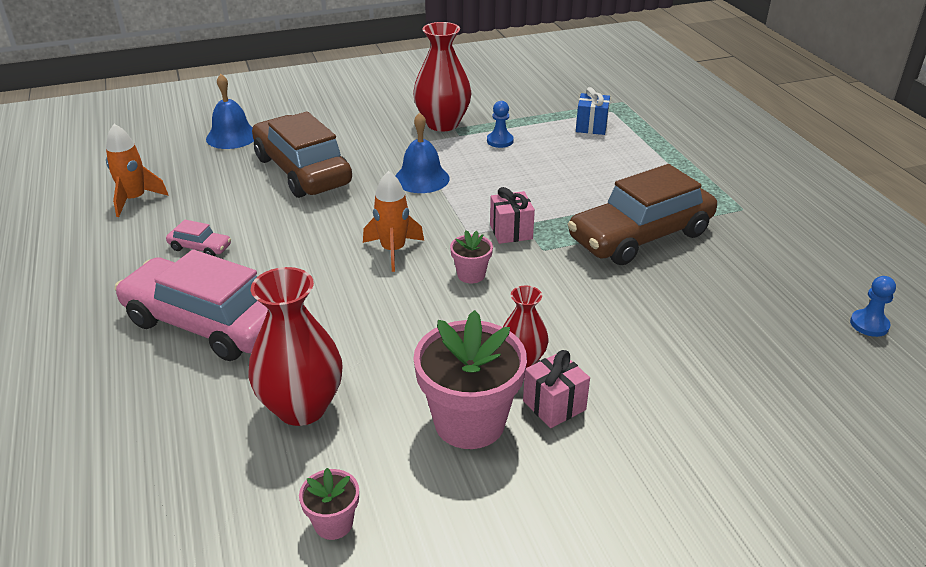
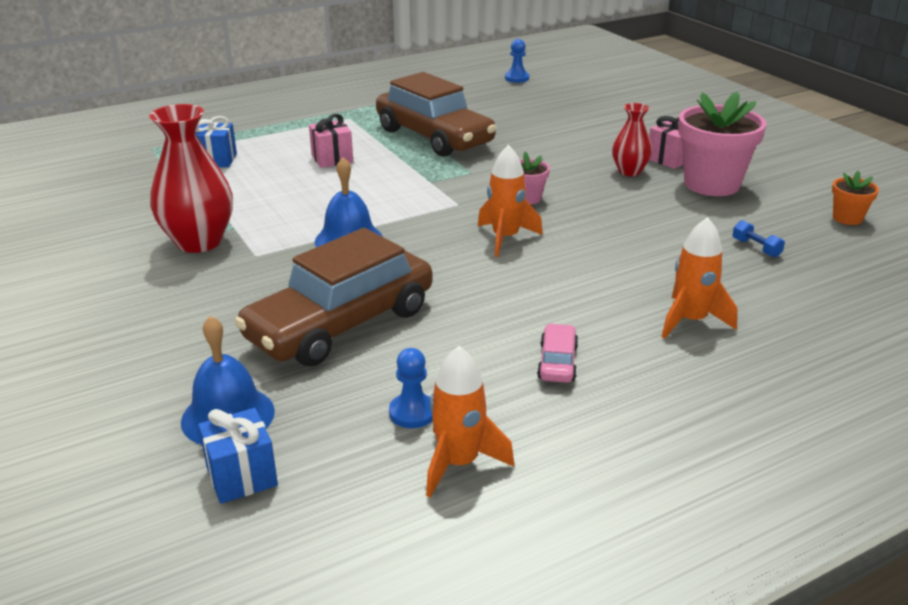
camera: 100 degrees left, 5 degrees down
(179, 140) = (241, 476): none -> blue gift
(206, 323) = (691, 321): pink car -> orange rocket
(302, 407) = (756, 248): red vase -> blue dumbbell
(333, 523) = (847, 218): pink flower pot -> orange flower pot
(500, 141) = (250, 204): blue pawn -> blue pawn (412, 412)
(511, 232) = (447, 186): pink gift -> pink gift (332, 159)

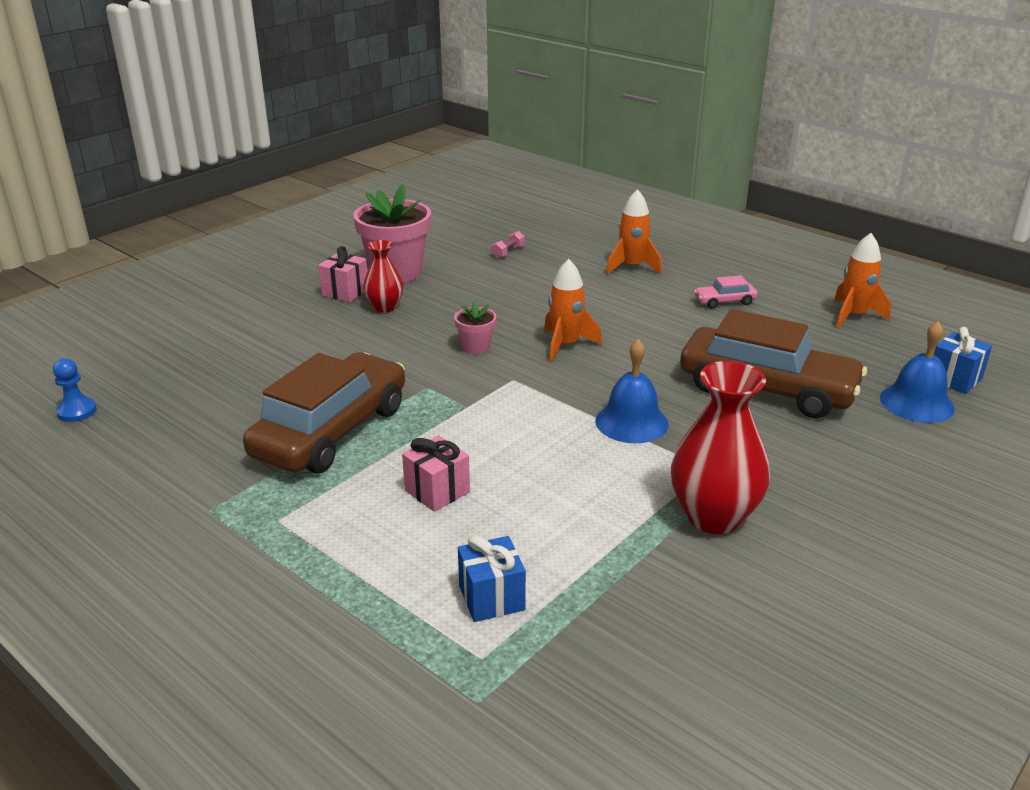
camera: 110 degrees left, 0 degrees up
(412, 412) = (830, 338): blue pawn -> none
(756, 248) = (508, 252): blue dumbbell -> pink dumbbell
(847, 218) = (435, 226): orange flower pot -> none

